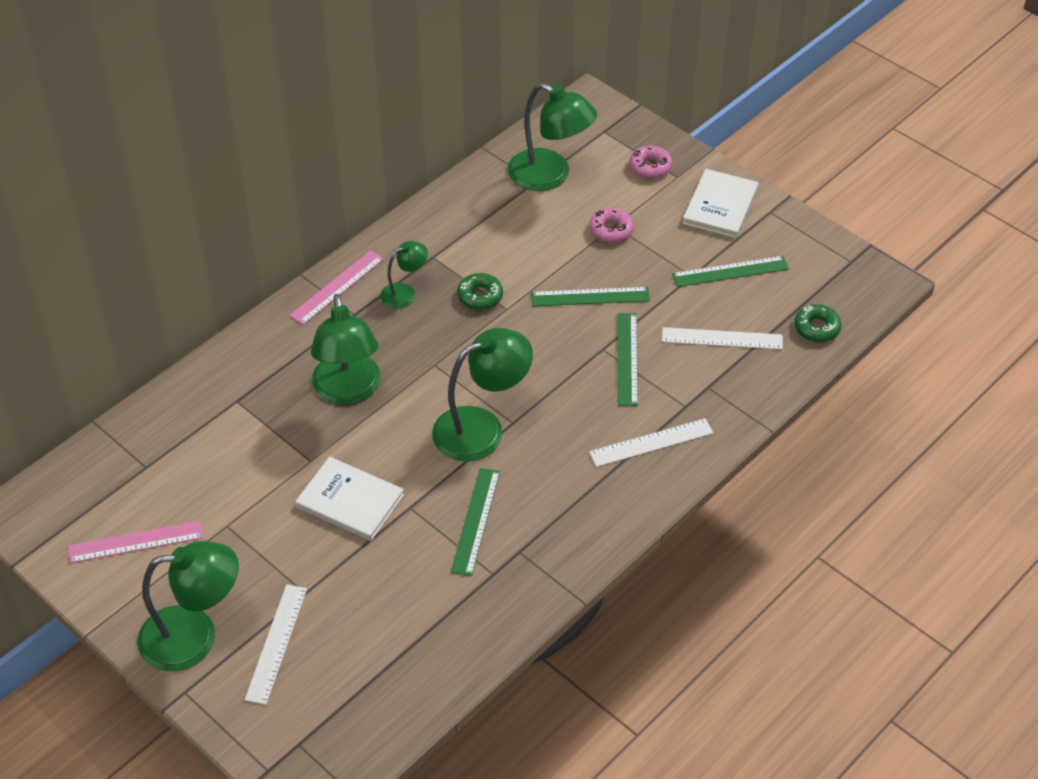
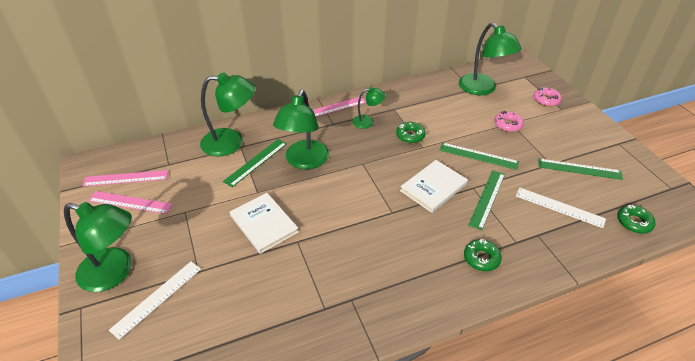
camera: 25 degrees right, 5 degrees down
(98, 510) = (126, 178): none -> pink ruler
(475, 521) = (333, 266): green ruler -> green ruler (256, 162)
(481, 428) = (370, 209): green lamp -> green lamp (231, 142)
(651, 443) = (481, 258): white ruler -> green donut
(720, 206) = (585, 131): white book -> white book (433, 187)

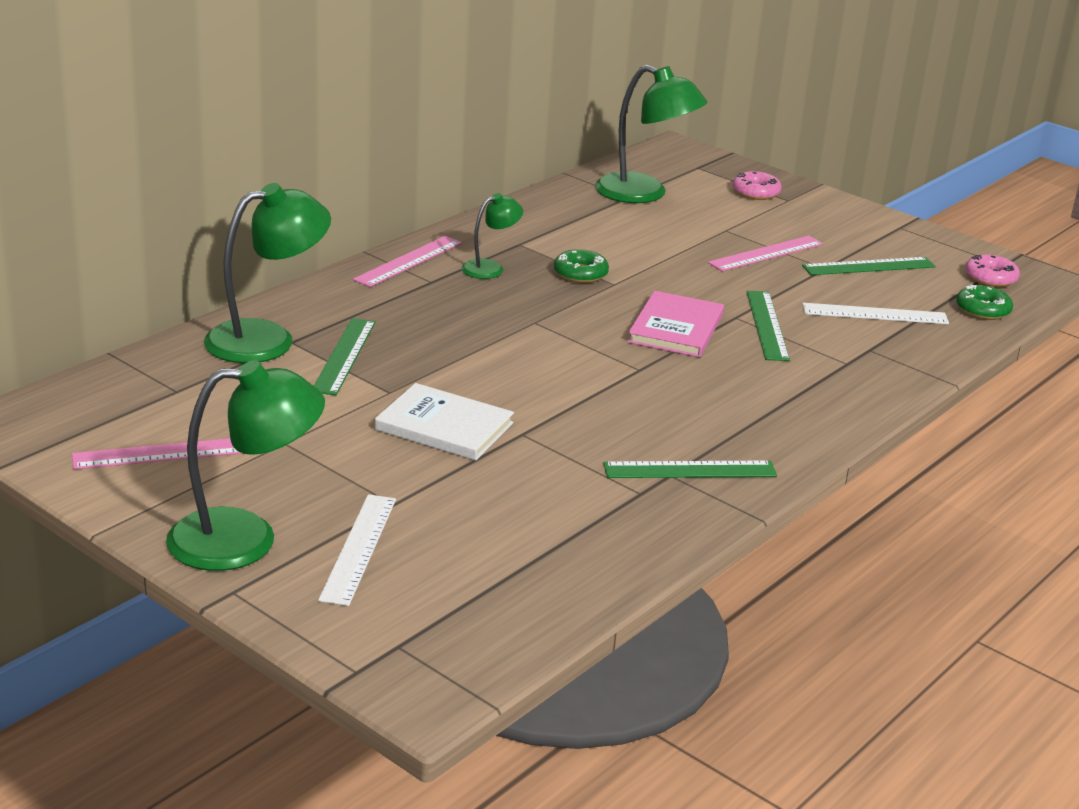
camera: 30 degrees left, 15 degrees down
(126, 178) = (112, 425): pink ruler -> pink ruler (766, 253)
(304, 161) = (431, 338): green lamp -> none
(433, 187) = (676, 328): white book -> pink book
(478, 156) = (711, 278): green ruler -> green ruler (690, 470)
(481, 258) = (814, 390): green donut -> none
(508, 125) = (723, 233): pink donut -> pink donut (990, 278)

